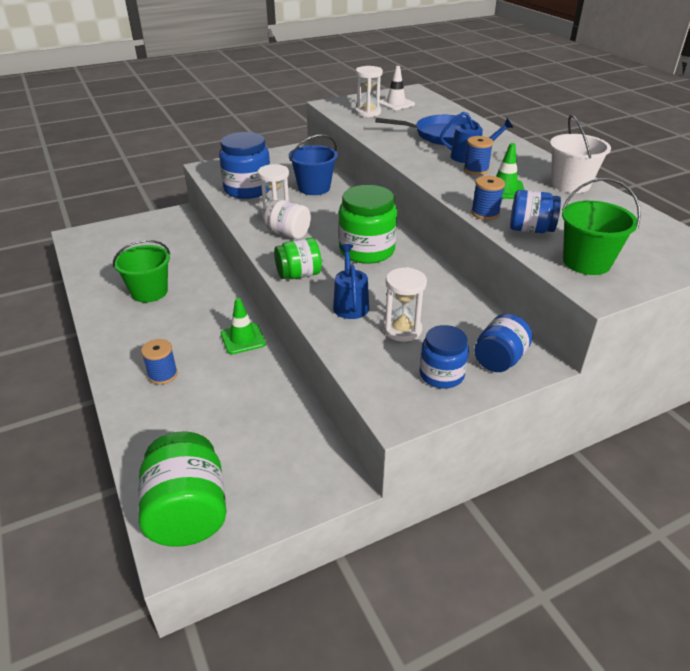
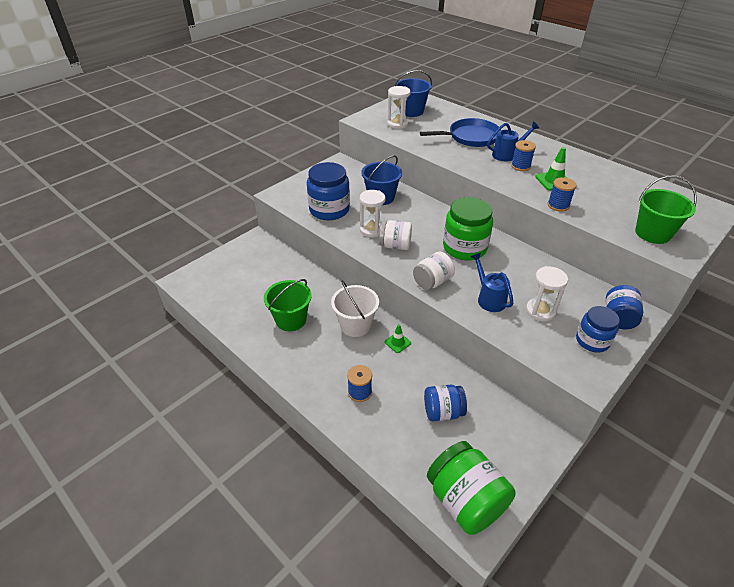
camera: 20 degrees left, 5 degrees up
(243, 339) = (397, 342): green traffic cone -> green traffic cone, size x0.65
(299, 274) = (432, 282): green jar -> white jar
(396, 104) = (411, 111): white traffic cone -> blue bucket
(530, 229) = (598, 213): blue jar -> blue jar (443, 412)
(570, 184) = (592, 167): white bucket -> white bucket (355, 325)

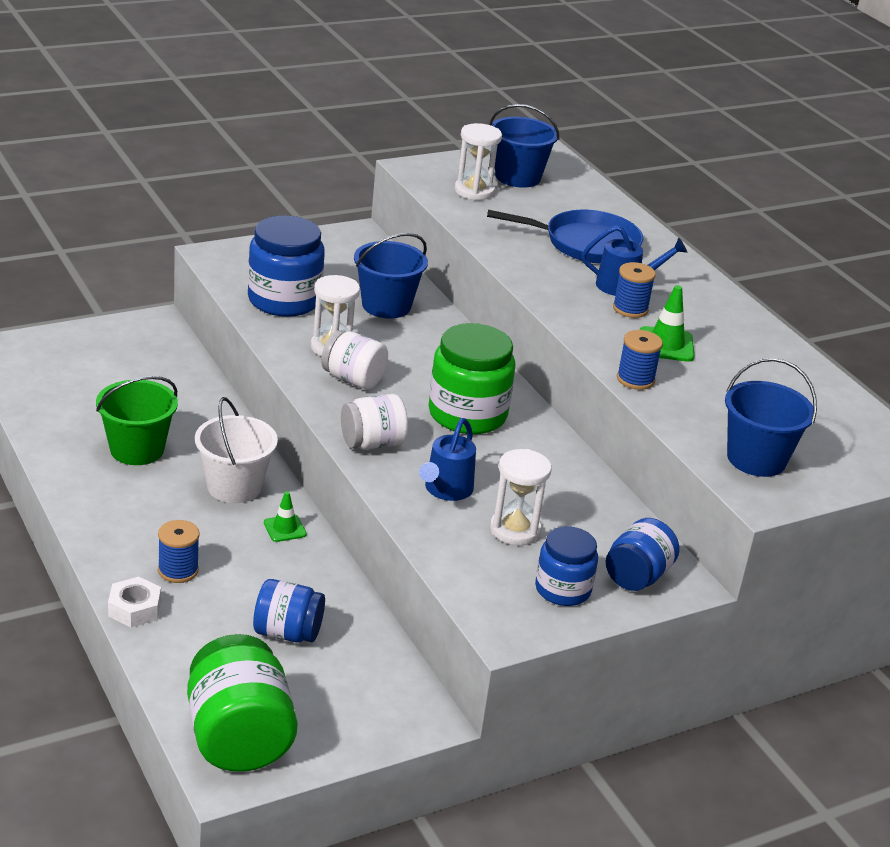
camera: 15 degrees right, 10 degrees down
(352, 429) = (134, 608): none -> white nut
(489, 298) = (445, 490): blue watering can -> blue watering can turned 150 degrees counterclockwise
(652, 233) = (756, 459): green bucket -> blue bucket

